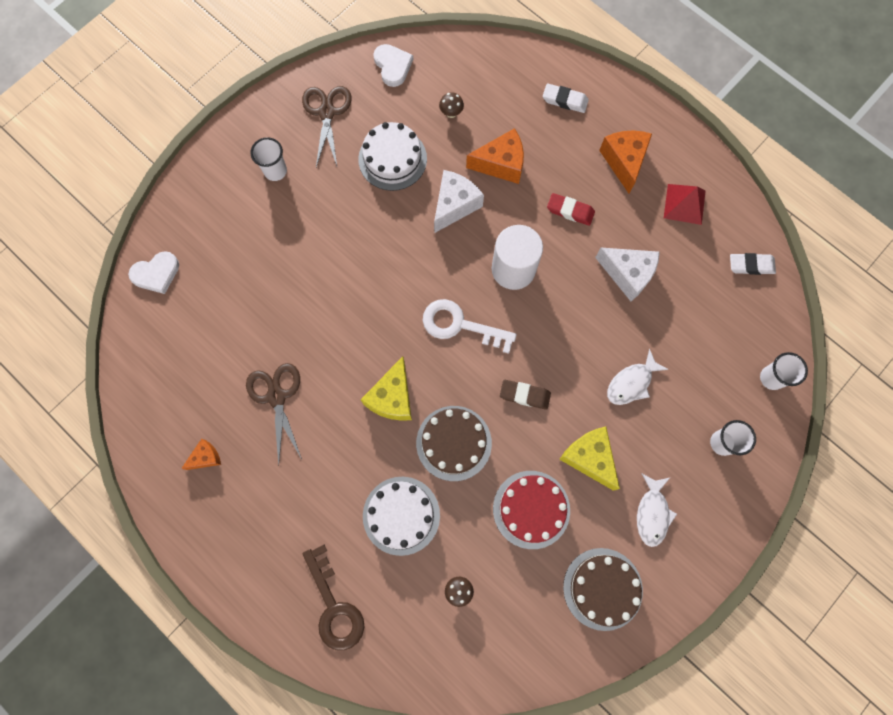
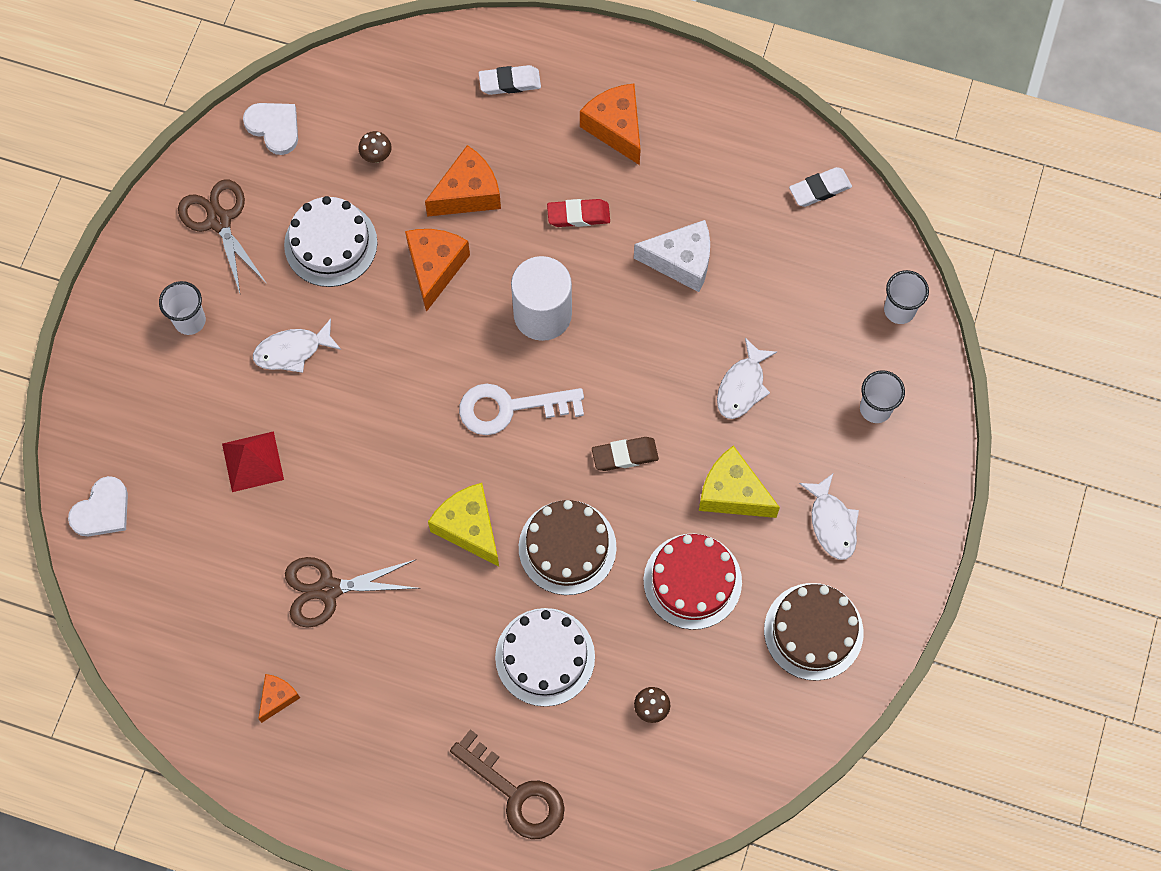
camera: 25 degrees left, 5 degrees down
(276, 397) = (328, 589): brown scissors -> brown scissors turned 60 degrees counterclockwise
(332, 220) = (292, 351): none -> white fish
(392, 397) = (469, 528): yellow cheese -> yellow cheese turned 150 degrees clockwise
(454, 205) = (435, 268): white cheese -> orange cheese
(684, 204) = (710, 149): red pyramid -> red pyramid (252, 461)

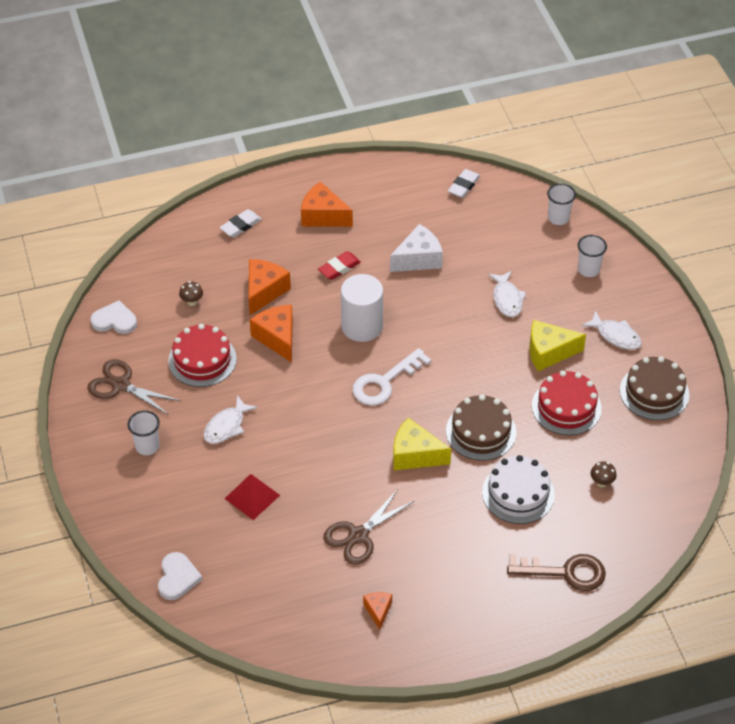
camera: 35 degrees left, 20 degrees down
(330, 244) = (202, 360): white cake -> red cake
(625, 455) = (472, 368): brown eraser -> none

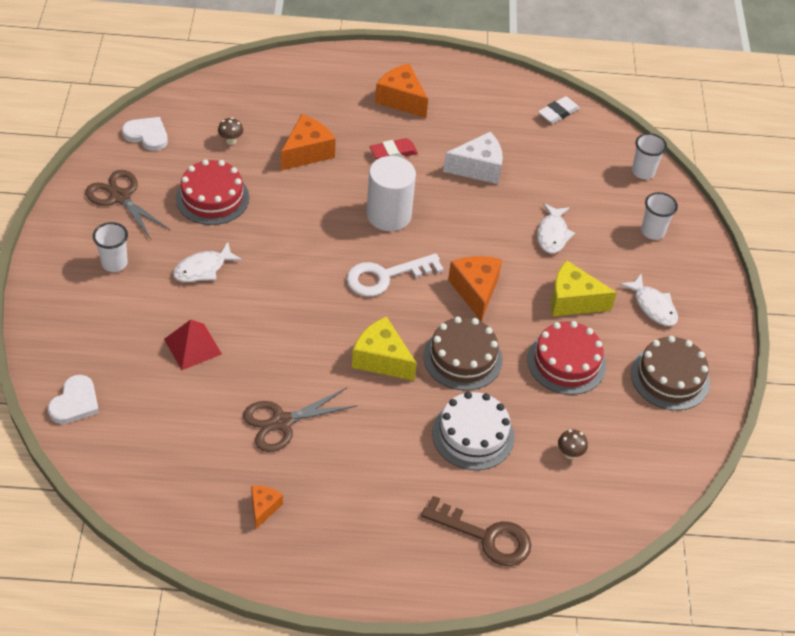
camera: 15 degrees right, 0 degrees up
(241, 226) = (315, 85): white eraser -> none
(277, 338) = (297, 200): orange cheese -> orange cheese (475, 291)

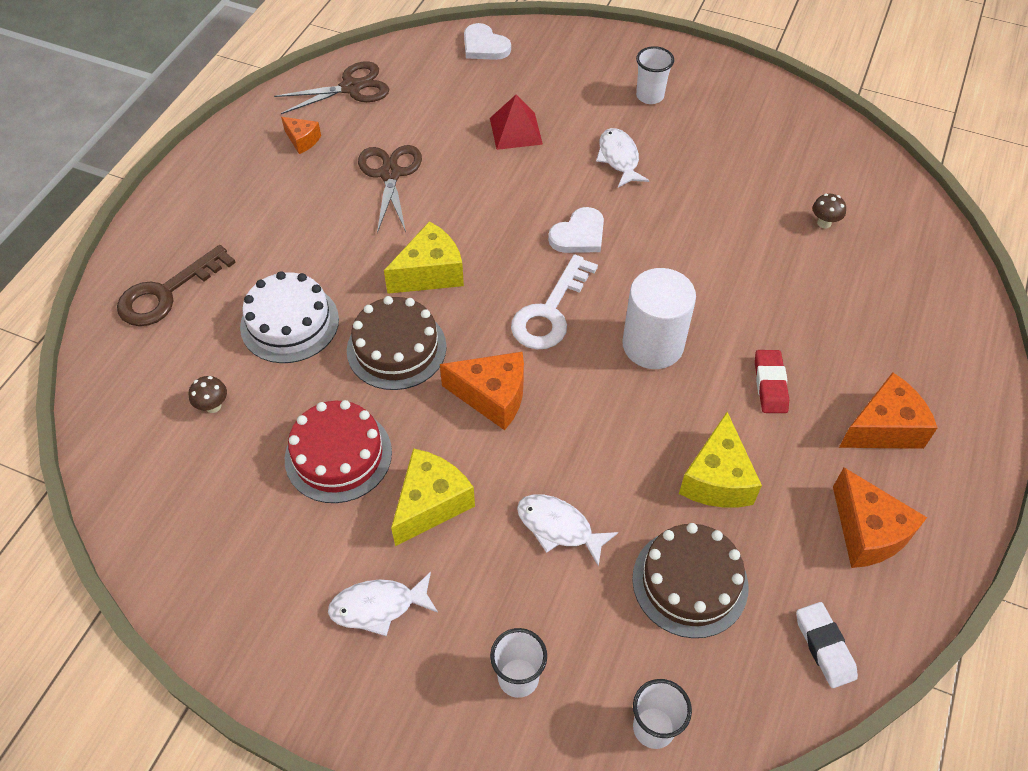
camera: 115 degrees right, 5 degrees up
(120, 197) = (747, 115): brown scissors -> brown scissors (351, 88)
(147, 135) = (846, 153): white heart -> white heart (579, 235)
(212, 198) = (727, 187): red cake -> none
(307, 152) = (789, 291): orange cheese -> orange cheese (867, 532)
(385, 276) = (550, 312): white key -> white key turned 150 degrees counterclockwise
(478, 168) = (717, 479): white cheese -> yellow cheese
(670, 377) = (254, 570): brown cake -> brown cake (690, 582)

